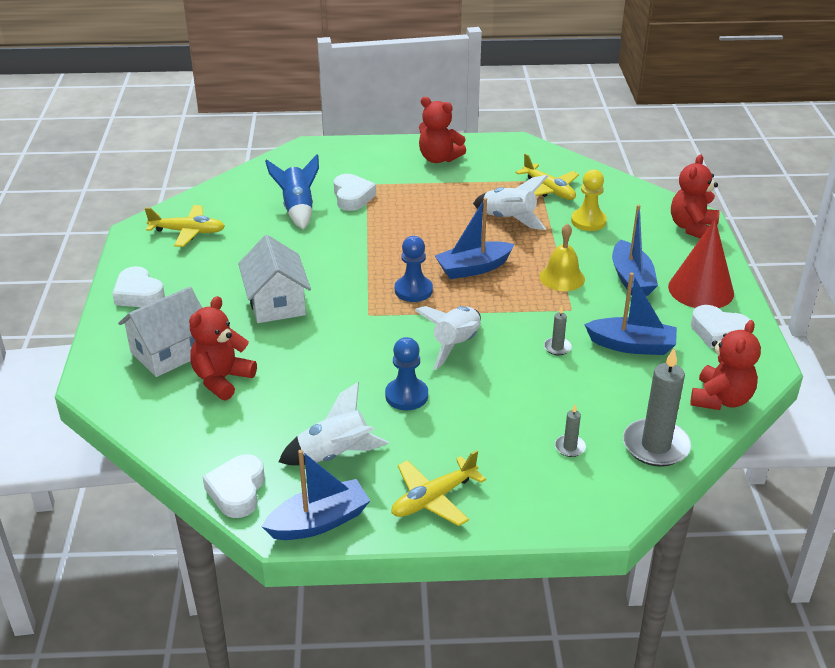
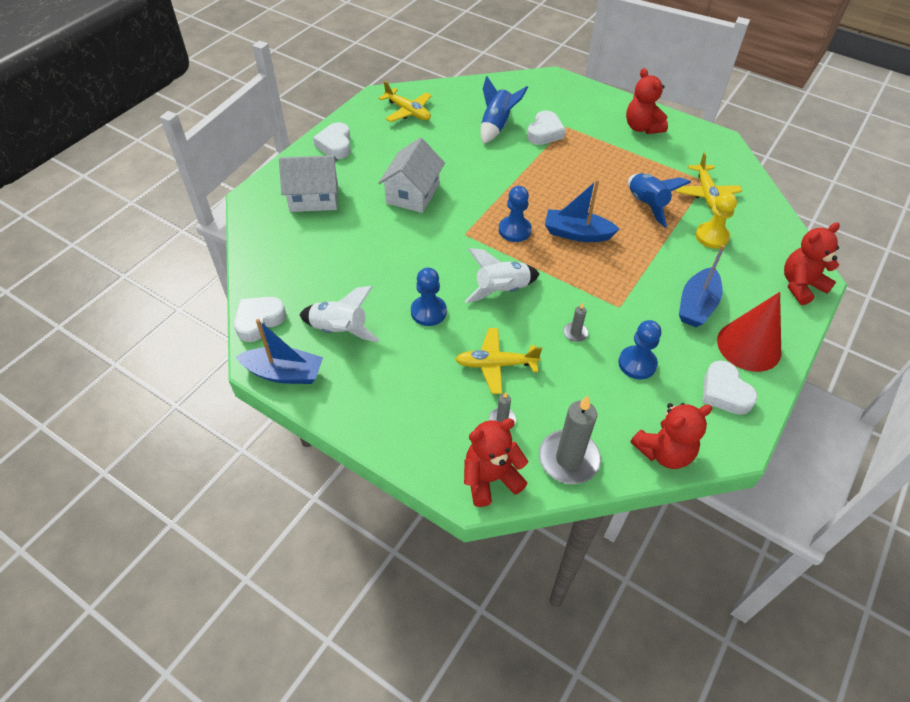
camera: 35 degrees right, 15 degrees up
(222, 379) = (325, 234): red teddy bear -> red teddy bear (490, 478)
(433, 499) = (369, 401): yellow plane -> yellow plane (495, 364)
(509, 219) = (646, 205): white rocket -> blue rocket
(562, 277) = (639, 275): yellow bell -> none
(632, 345) = (637, 363): blue boat -> blue pawn

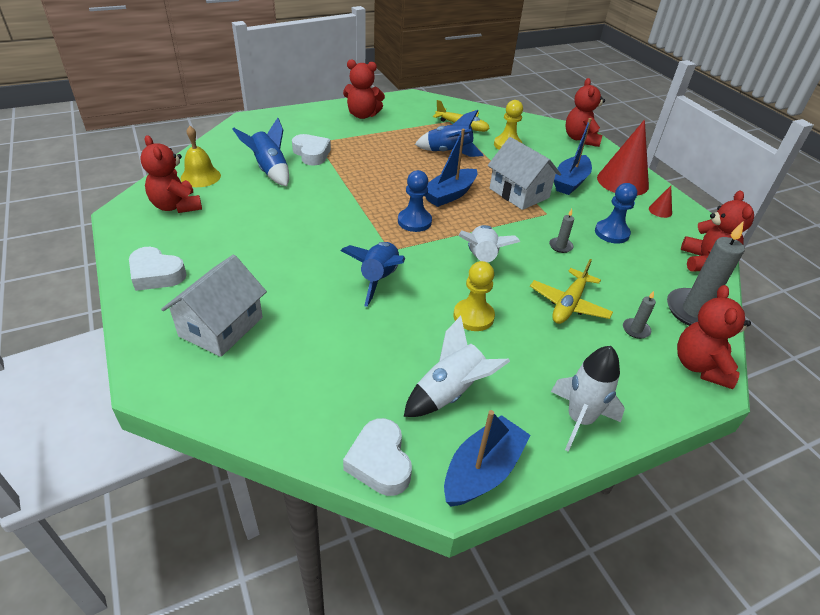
camera: 60 degrees left, 10 degrees down
(366, 411) = (579, 420): none -> white rocket
(408, 112) = (176, 206): yellow plane -> red teddy bear
(413, 193) = (300, 255): white house -> white house (519, 193)
(424, 244) = (379, 279): none -> blue rocket
(428, 312) = (473, 316): blue pawn -> yellow pawn
(452, 101) = (200, 177): none -> yellow bell
(697, 305) = (570, 182): blue boat -> blue boat turned 60 degrees clockwise
(724, 392) = (660, 211): white heart -> red cone

